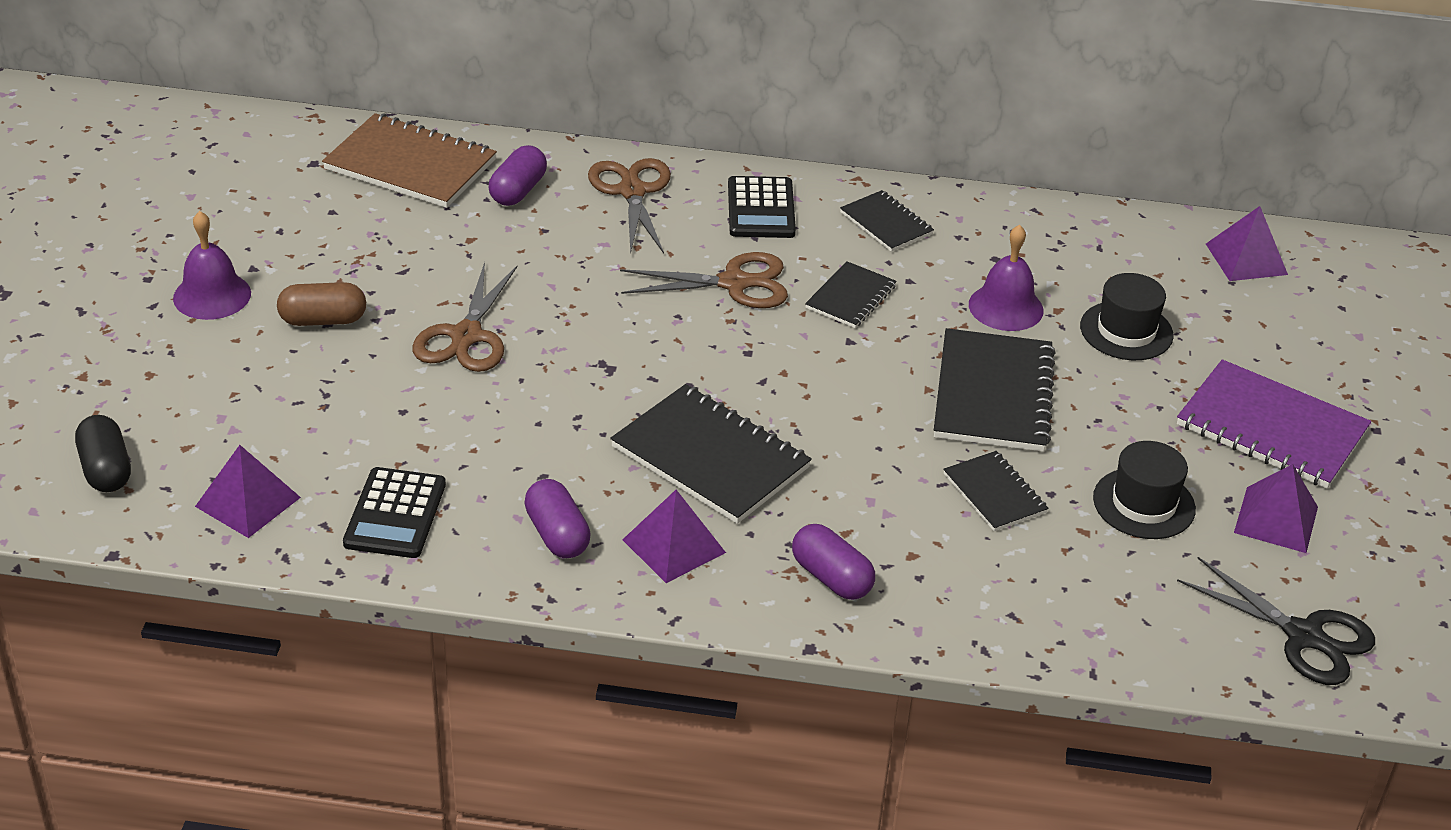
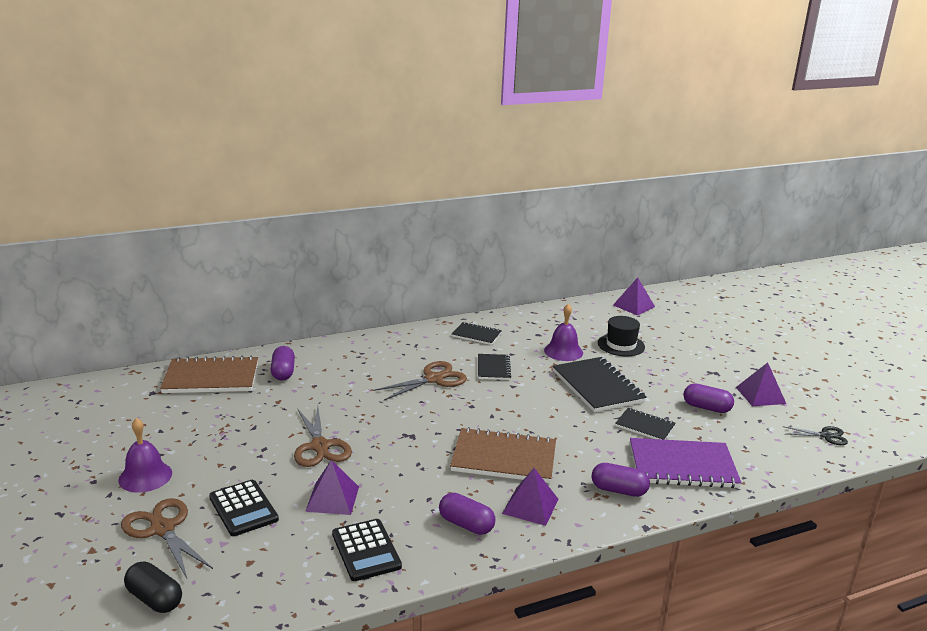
camera: 30 degrees left, 15 degrees down
(248, 501) = (268, 580): purple pyramid -> purple pyramid (332, 498)
(323, 320) = (228, 466): brown capsule -> none
(632, 192) = (343, 356): brown scissors -> brown scissors (162, 529)
(710, 457) = (504, 458): black notebook -> brown notebook
(761, 209) = (414, 345): black calculator -> black calculator (243, 508)
(1144, 503) = (706, 408): black hat -> purple capsule
(1271, 428) = (717, 362): purple notebook -> purple notebook (682, 466)
(1303, 636) = (825, 436): black scissors -> black scissors, size x0.59

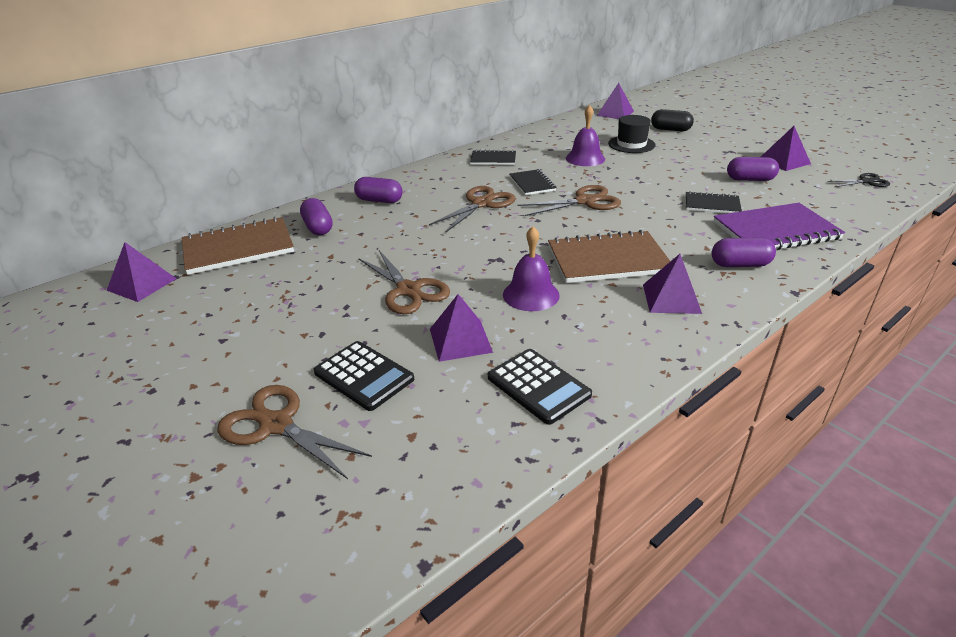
camera: 15 degrees left, 10 degrees up
(125, 393) = (142, 284): none -> purple pyramid
(145, 476) = (218, 369): purple bell -> purple bell (531, 294)
(154, 599) = (317, 516): black capsule -> black capsule (670, 129)
(466, 524) = (623, 332): purple capsule -> purple capsule (379, 200)
(528, 397) = (585, 201): none -> brown scissors
(597, 386) = (641, 180): black notebook -> none

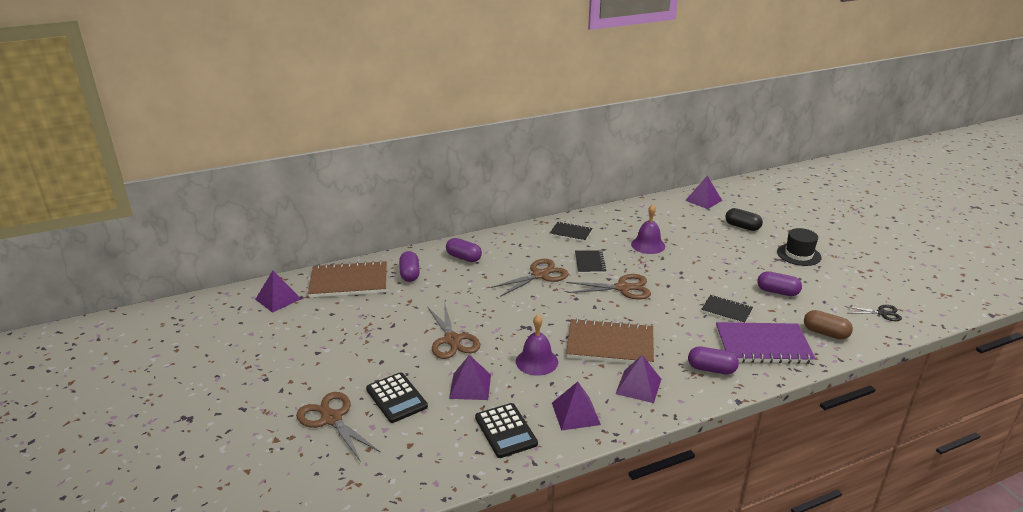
camera: 15 degrees right, 5 degrees down
(631, 144) = (697, 237): black hat -> black hat (798, 255)
(784, 161) = (822, 278): purple pyramid -> purple pyramid (575, 413)
(828, 208) = (825, 333): none -> brown capsule

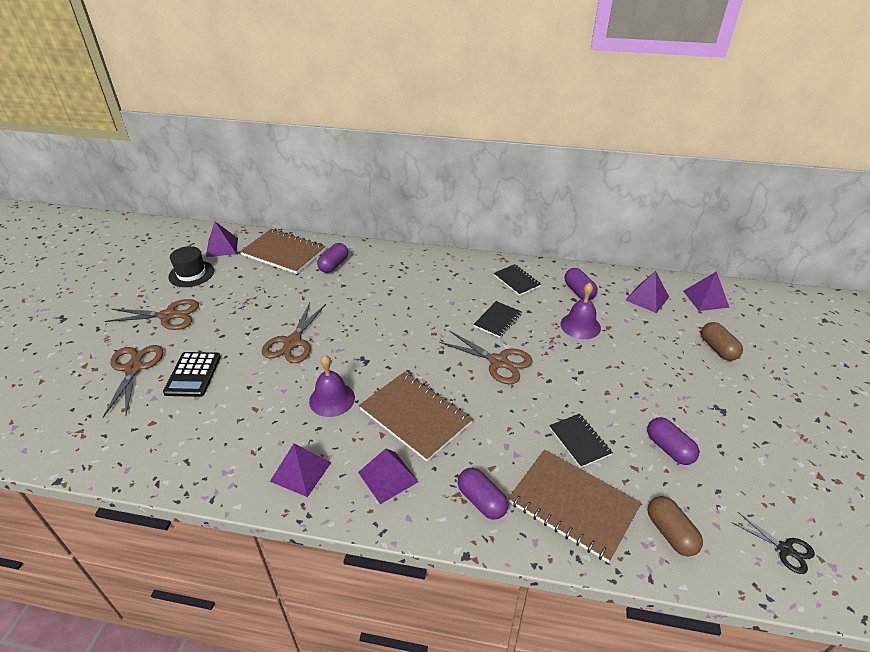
camera: 35 degrees right, 10 degrees up
(464, 258) = (393, 267): purple capsule -> purple capsule (579, 291)
(470, 386) = (254, 394): purple pyramid -> purple pyramid (647, 298)
(506, 431) = (228, 453): black calculator -> none
(540, 275) = (437, 313): brown scissors -> brown scissors (168, 316)
(742, 227) = (718, 349): black capsule -> brown capsule
(763, 345) = (573, 505): purple notebook -> brown notebook
(798, 255) = (753, 414): black hat -> black hat (191, 274)

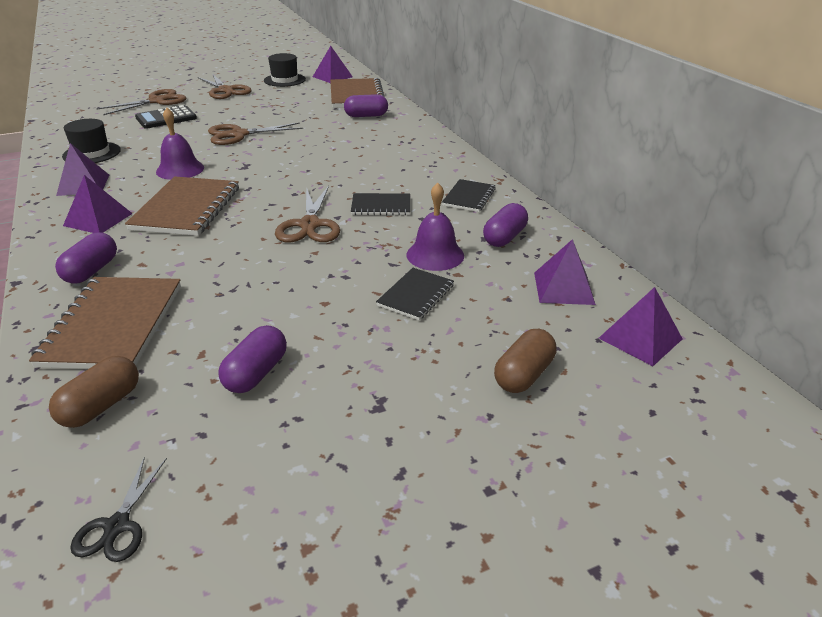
camera: 55 degrees right, 5 degrees down
(226, 449) = (92, 153): none -> black hat
(579, 441) = (220, 304): black notebook -> black notebook (416, 295)

